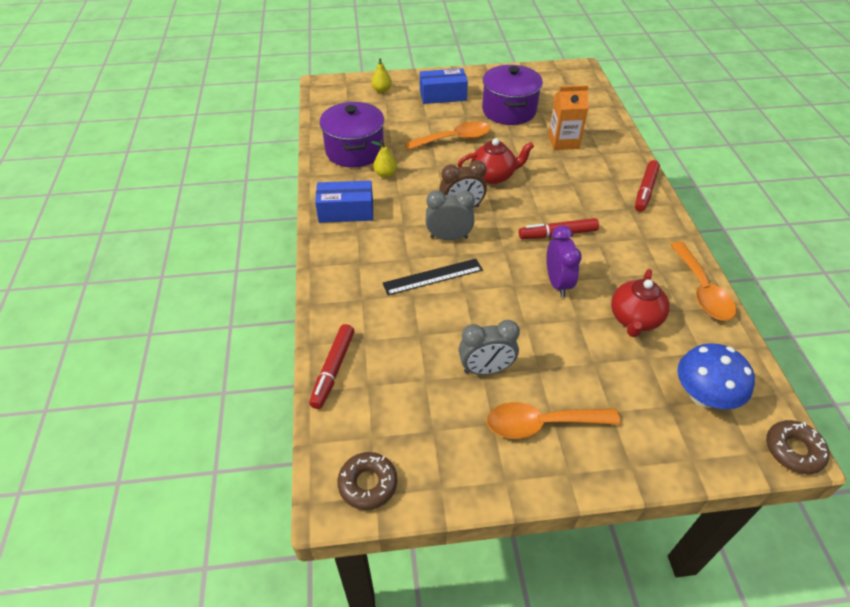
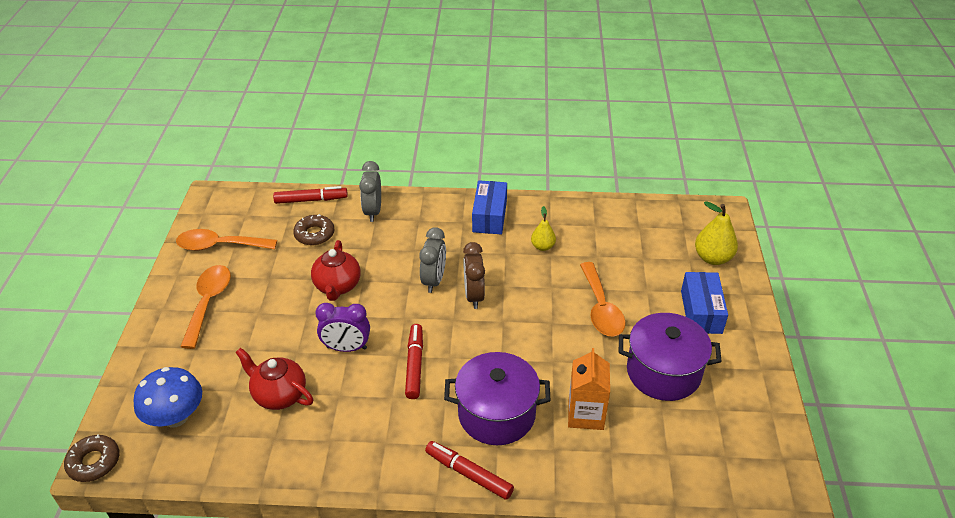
camera: 100 degrees right, 5 degrees down
(333, 369) = (311, 200): red marker -> red marker turned 150 degrees clockwise
(355, 151) = (587, 228): purple pot -> purple pot (496, 414)
(368, 484) = (213, 210): brown donut -> brown donut (314, 234)
(382, 90) = (712, 258): yellow pear -> yellow pear, size x1.63
(432, 276) = (386, 263): black ruler -> none
(486, 369) = (272, 280): grey clock -> grey clock (373, 211)
(493, 176) = (524, 331): red teapot -> red teapot (337, 286)
(702, 290) = (291, 468): orange spoon -> orange spoon (219, 246)

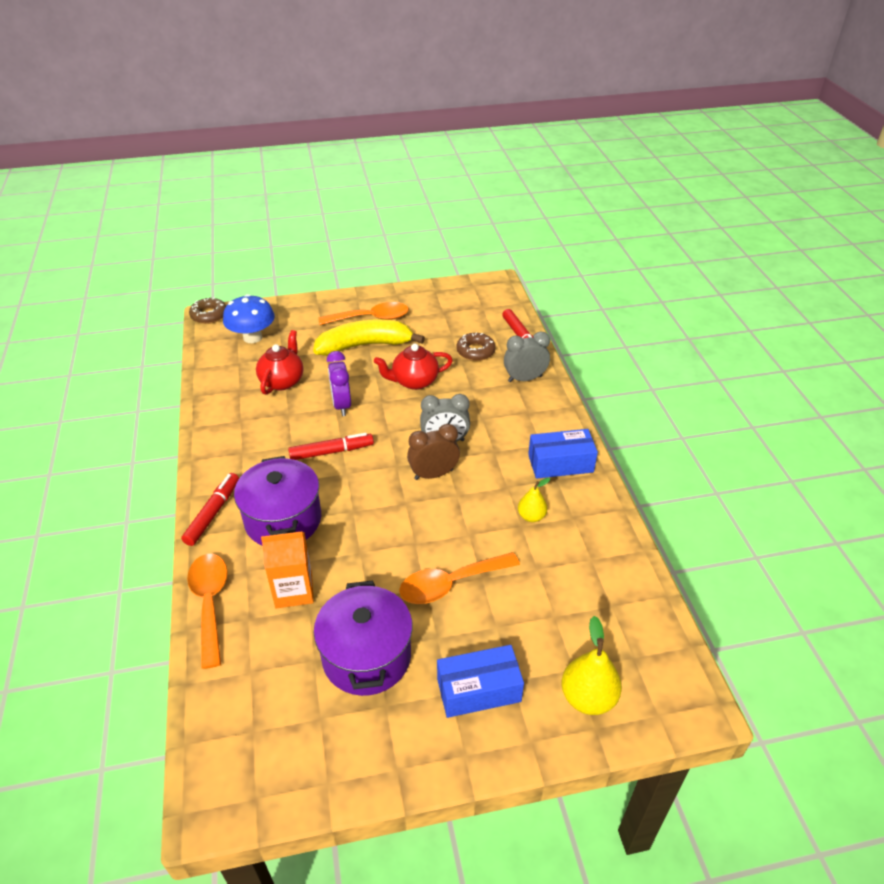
camera: 75 degrees right, 0 degrees up
(219, 246) = (438, 305): orange spoon -> orange spoon (210, 603)
(255, 315) = (365, 345): none -> yellow banana

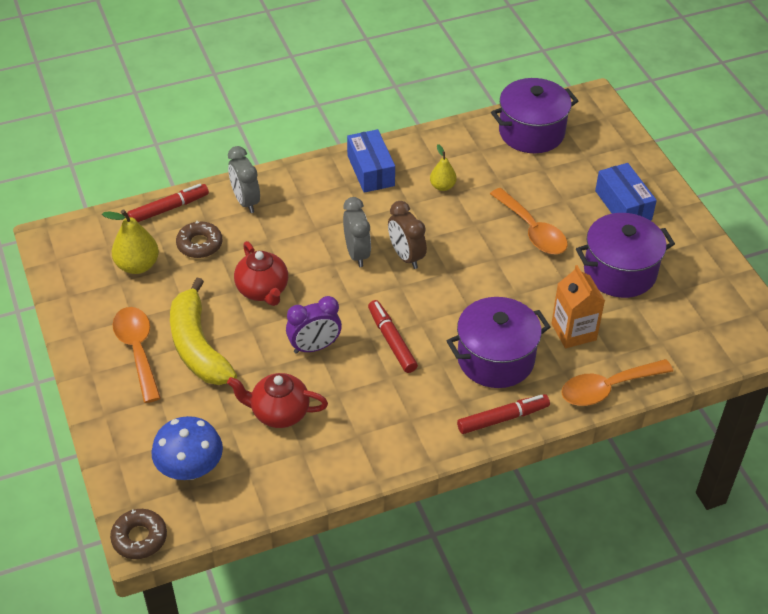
camera: 100 degrees left, 5 degrees up
(213, 513) = (503, 418): red marker -> red marker turned 150 degrees clockwise
(588, 697) = (606, 150): yellow pear -> yellow pear (137, 265)
(623, 617) = (531, 132): none -> purple pot

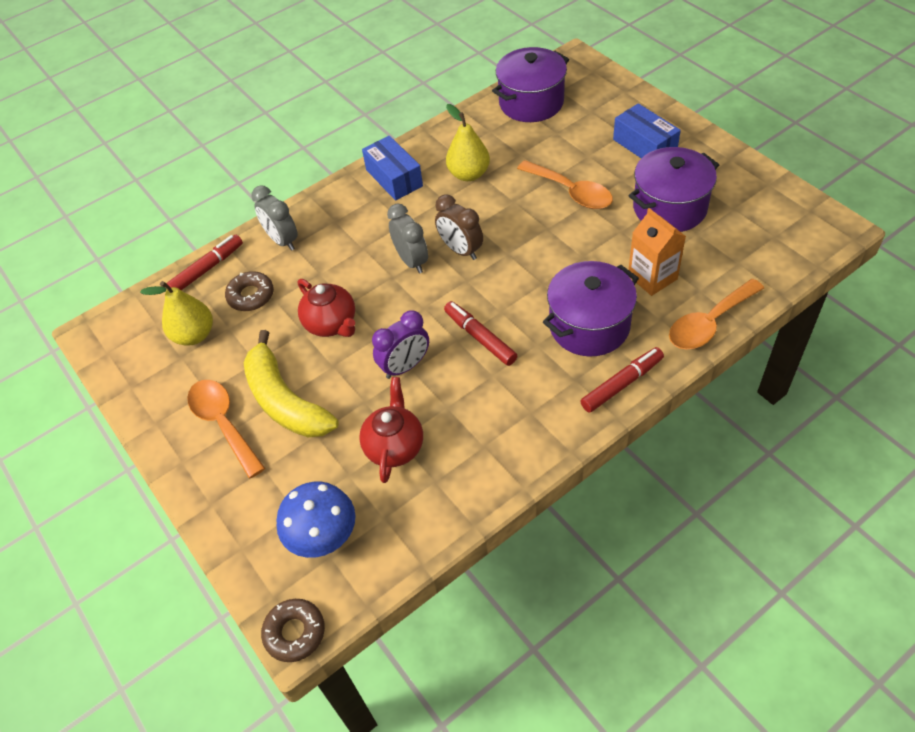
camera: 10 degrees left, 5 degrees up
(279, 413) = (394, 446): red teapot -> red teapot turned 105 degrees clockwise
(442, 186) = (469, 174): yellow pear -> yellow pear, size x1.63

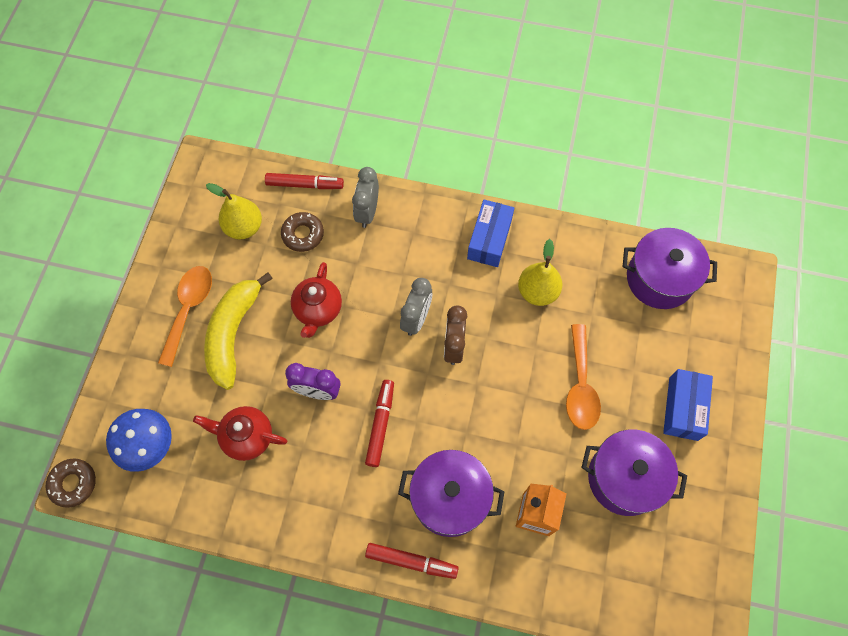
camera: 45 degrees right, 15 degrees up
(394, 446) = (246, 437): red teapot -> red teapot turned 135 degrees counterclockwise
(709, 323) = (520, 591): orange spoon -> none

